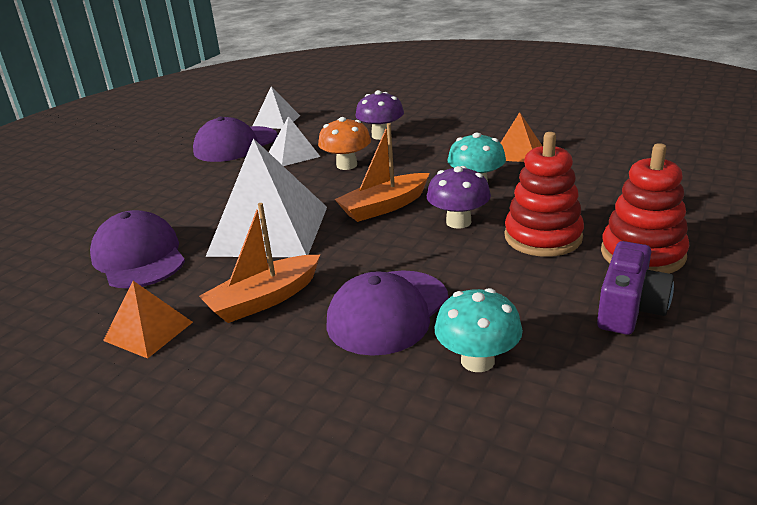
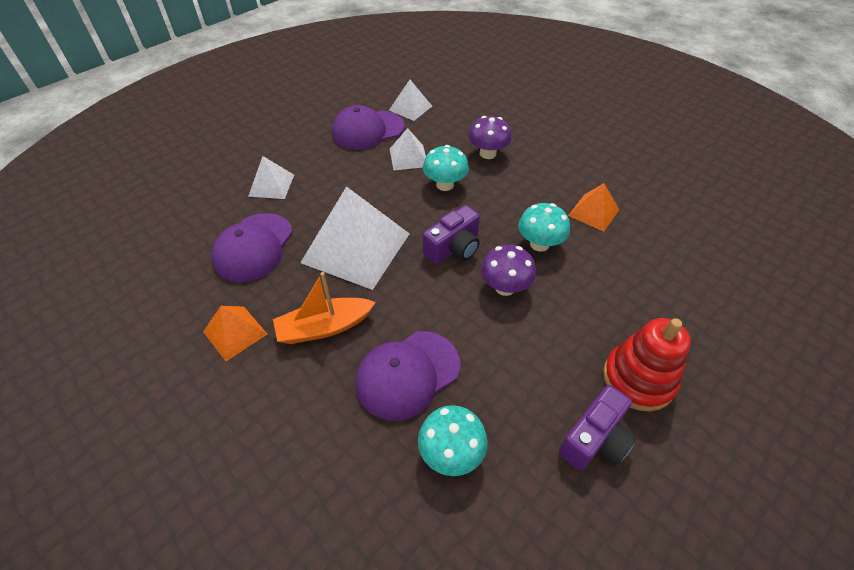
camera: 15 degrees right, 20 degrees up
(138, 205) = (271, 185): none -> white pyramid
(139, 257) = (253, 247): purple cap -> purple cap turned 150 degrees counterclockwise
(346, 165) = (445, 185): orange mushroom -> turquoise mushroom
(384, 207) = (454, 248): orange boat -> purple camera
(543, 237) = (565, 329): red stacking toy -> none

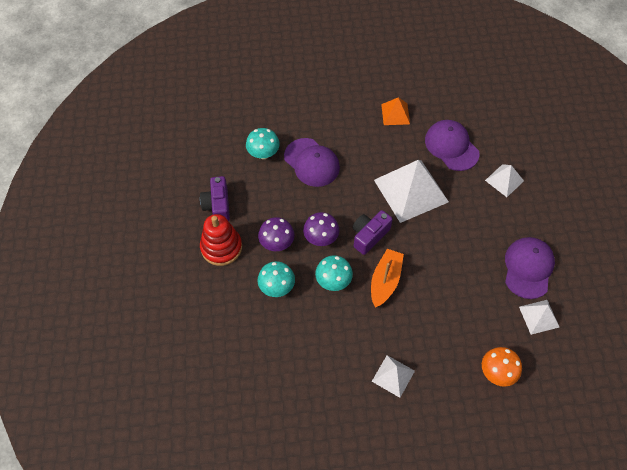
camera: 130 degrees right, 10 degrees up
(324, 327) = (367, 147): orange boat -> orange boat (385, 281)
(407, 374) = (311, 162): purple cap -> purple cap turned 135 degrees clockwise
(408, 157) = (474, 271): white pyramid -> white pyramid (393, 376)
(445, 185) = (427, 272): turquoise mushroom -> turquoise mushroom (277, 287)
(454, 248) = (369, 236): purple camera -> purple camera turned 45 degrees clockwise
(487, 108) = (497, 372): none -> orange mushroom
(488, 153) = (439, 324): purple mushroom -> purple mushroom (277, 243)
(593, 212) = (329, 336): orange pyramid -> none

